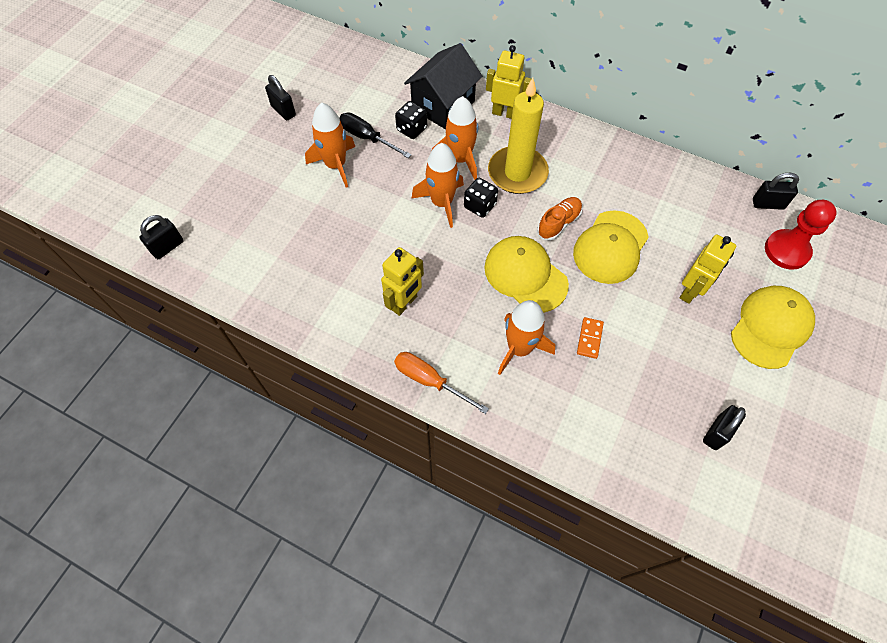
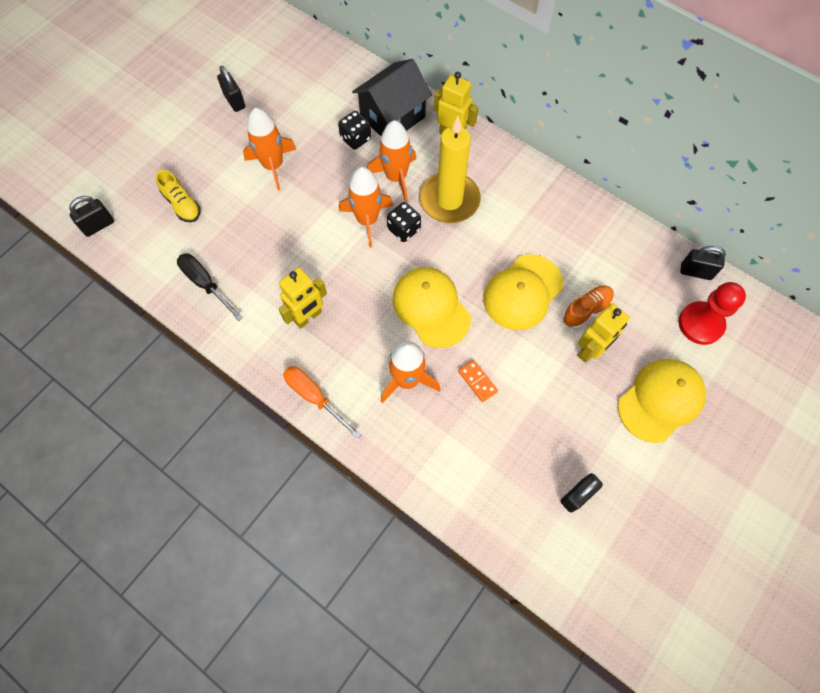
camera: 10 degrees right, 5 degrees up
(251, 214) = (182, 205): none -> yellow shoe
(367, 138) = (310, 141): black screwdriver -> black screwdriver (205, 284)
(559, 223) = (477, 259): orange shoe -> orange shoe (586, 310)
(589, 338) = (477, 381): orange domino -> orange domino turned 60 degrees counterclockwise

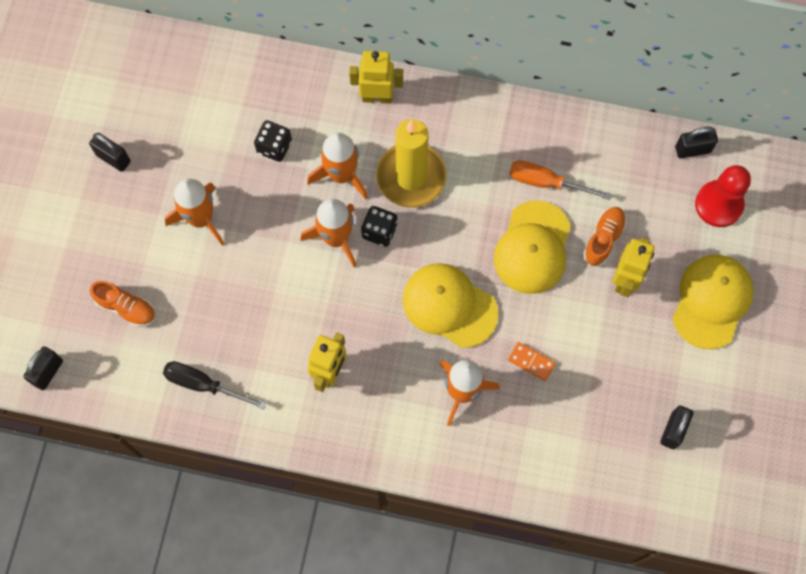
camera: 25 degrees left, 5 degrees up
(182, 205) = (126, 307): yellow shoe -> orange shoe
(314, 397) = (380, 451): orange screwdriver -> orange screwdriver (546, 182)
(392, 117) = (301, 103): black house -> none

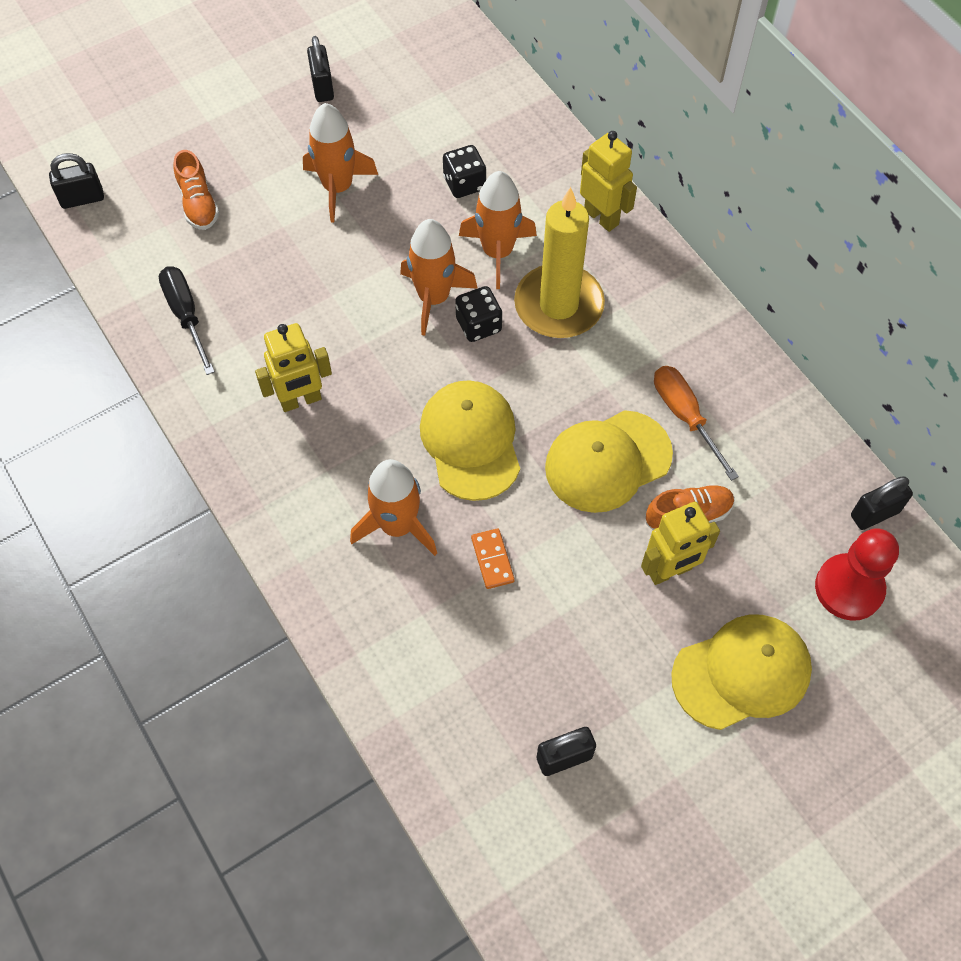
camera: 45 degrees right, 10 degrees down
(692, 149) = (874, 513): black padlock -> black padlock turned 60 degrees counterclockwise

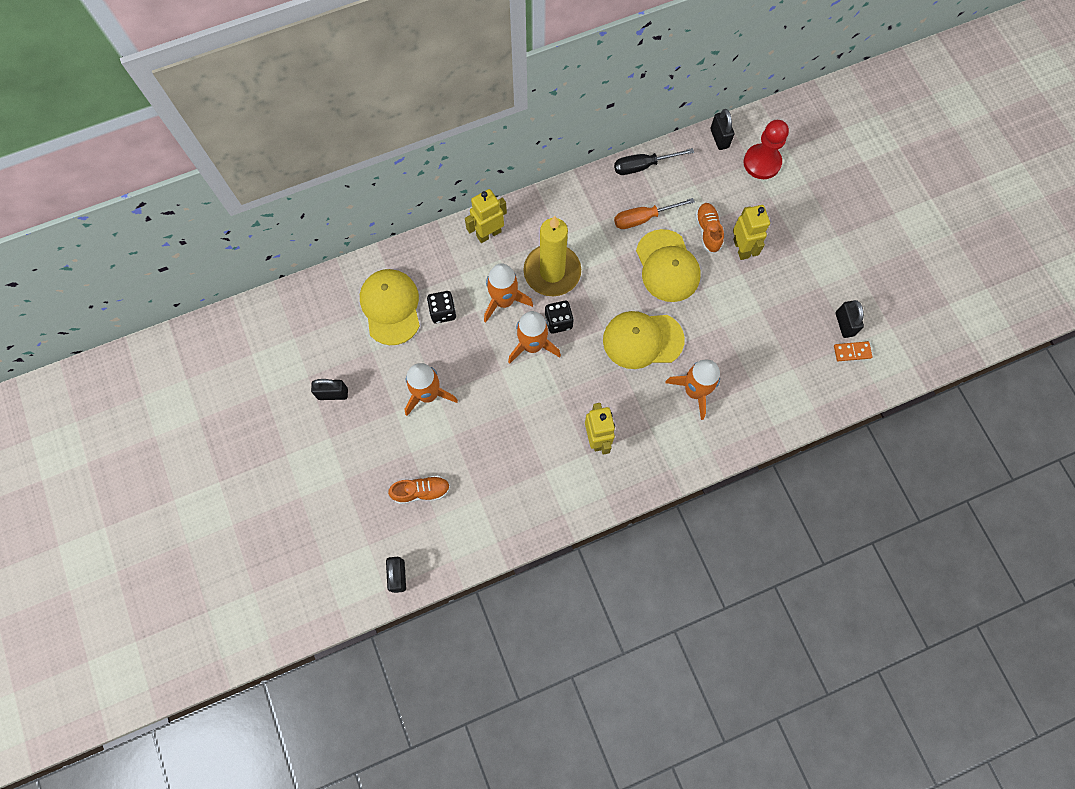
camera: 80 degrees left, 10 degrees up
(186, 315) = (517, 507): black screwdriver -> black screwdriver (643, 166)
(492, 560) = (723, 341): orange domino -> orange domino (852, 352)
(742, 673) = (804, 226): yellow cap -> yellow cap (391, 307)

